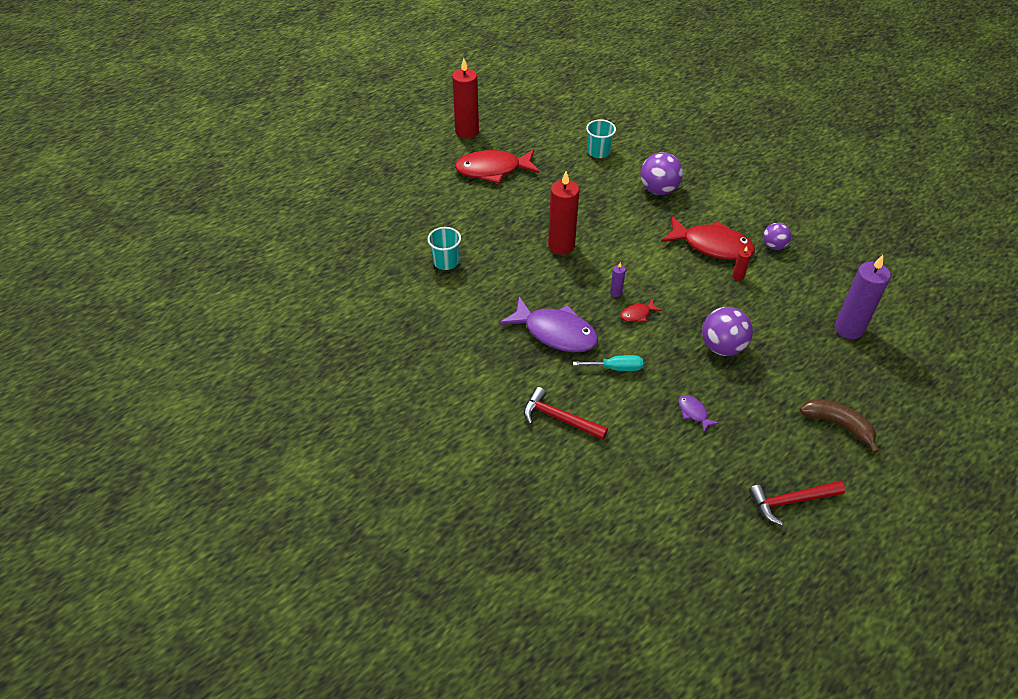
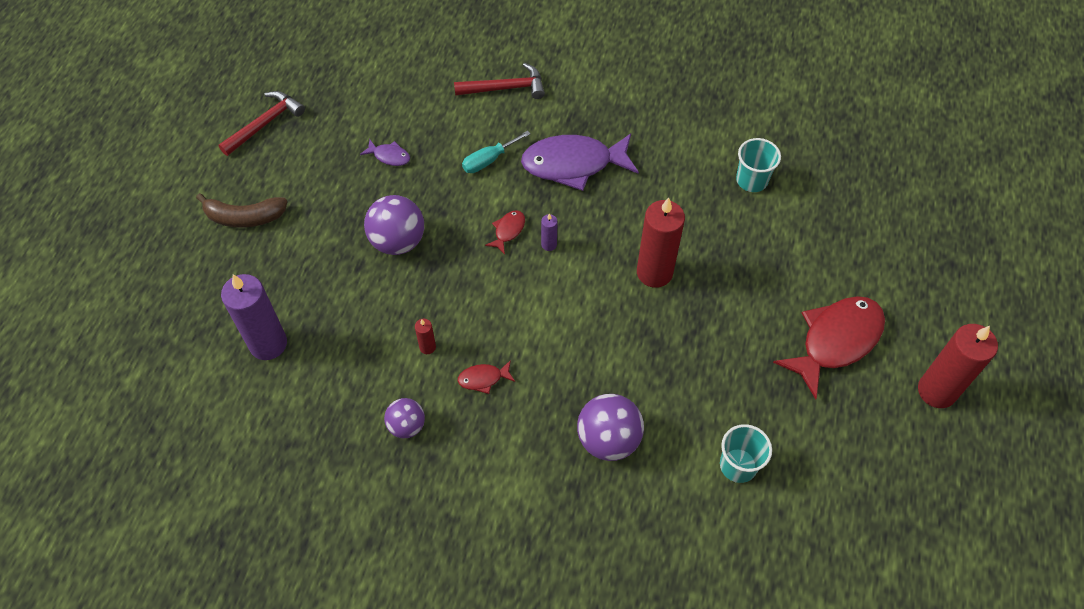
camera: 145 degrees right, 10 degrees up
(712, 245) = (483, 379): red fish -> red fish, size x0.44

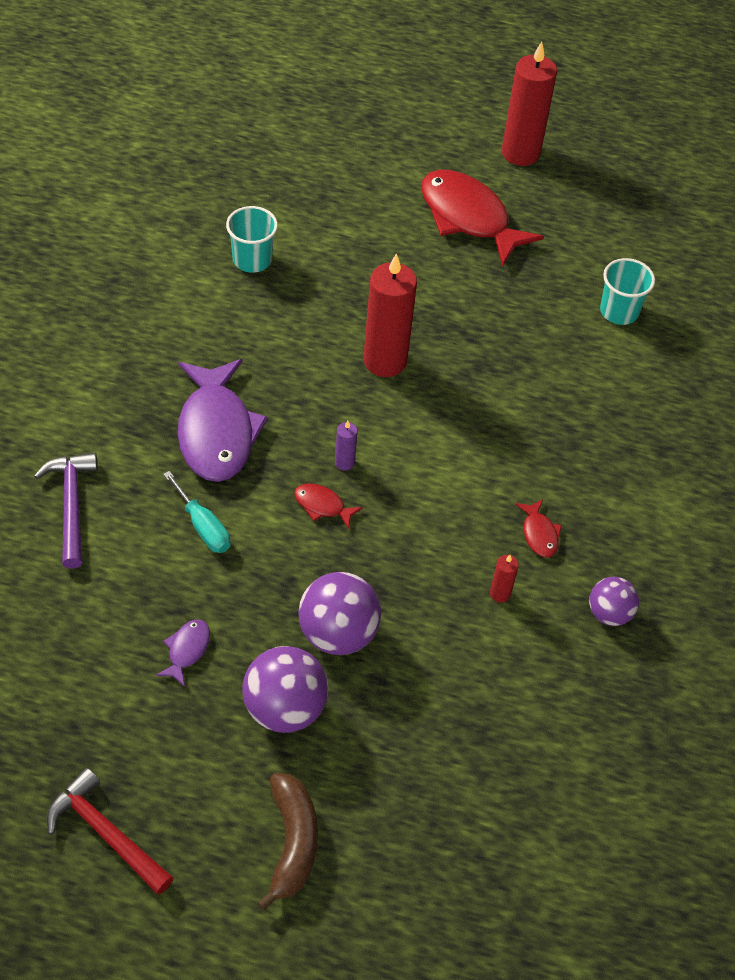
camera: 95 degrees left, 5 degrees down
(268, 344) = (507, 785): purple candle -> none
(505, 88) = (71, 506): red hammer -> purple hammer
(608, 439) = (603, 417): purple ball -> purple ball (284, 708)

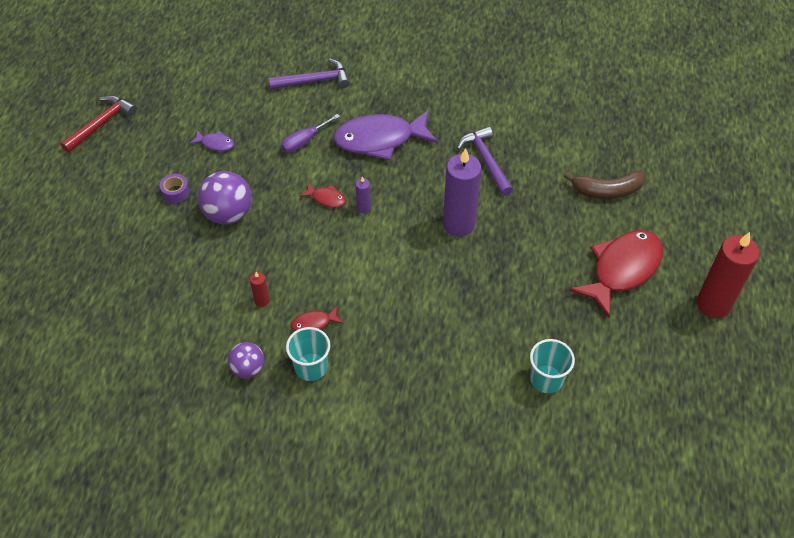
camera: 90 degrees right, 0 degrees up
(203, 526) = (304, 141): turquoise screwdriver -> purple screwdriver
(252, 259) = (537, 142): turquoise cup -> turquoise cup (311, 367)
(277, 317) = (486, 161): none -> purple hammer
(284, 708) = (175, 192): purple ball -> purple tape
(292, 842) = (88, 203): brown banana -> brown banana (607, 190)
(322, 506) = (326, 198): red fish -> red fish turned 90 degrees clockwise
(385, 361) = (459, 224): red candle -> purple candle

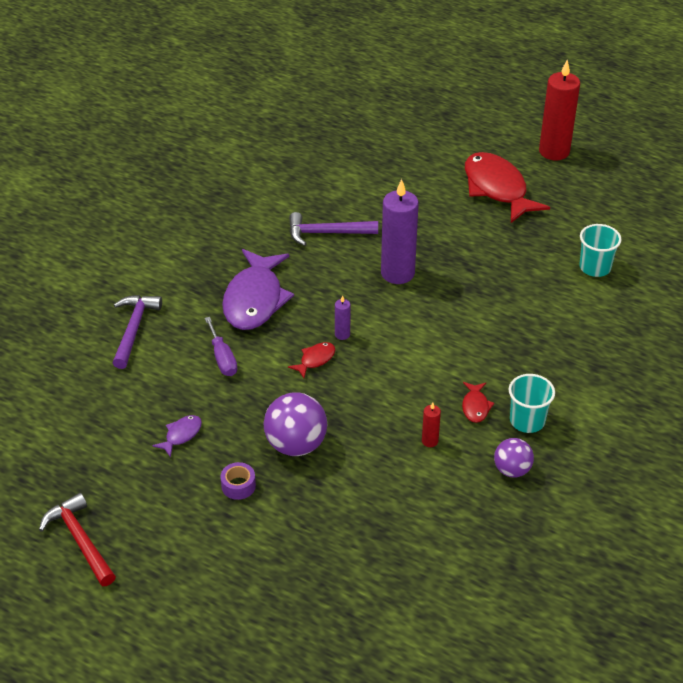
camera: 70 degrees left, 10 degrees down
(607, 190) = (404, 169): brown banana -> none

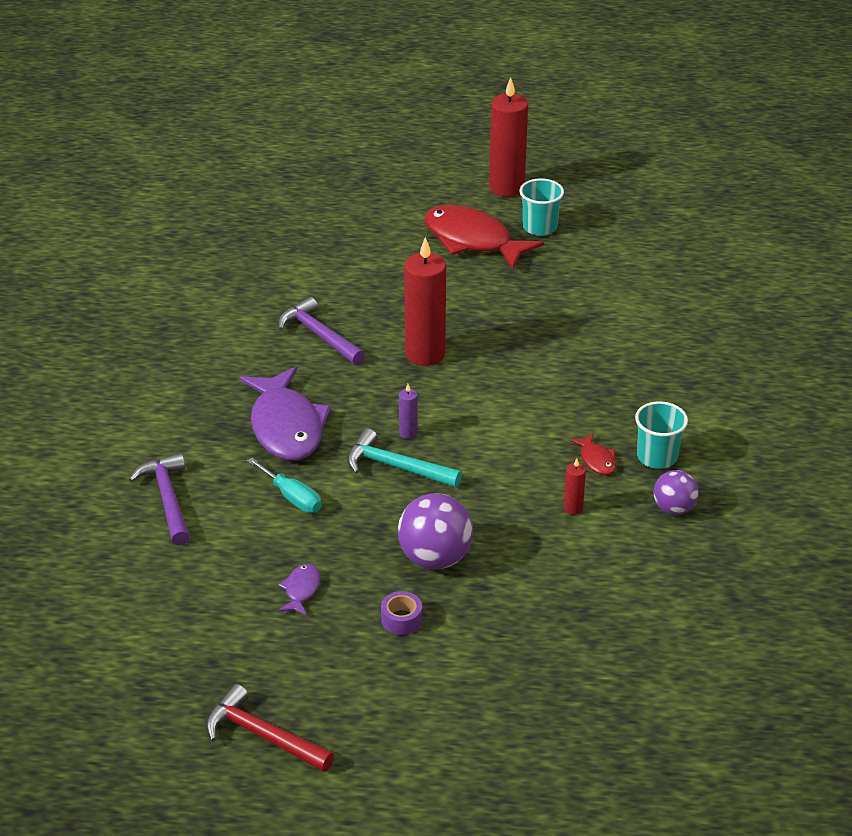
camera: 25 degrees left, 5 degrees down
(222, 358) = (292, 497): purple screwdriver -> turquoise screwdriver
(315, 360) = (396, 467): red fish -> turquoise hammer
(327, 233) = (319, 335): purple hammer -> purple hammer turned 75 degrees clockwise
(397, 273) = (425, 354): purple candle -> red candle
(595, 267) = (624, 290): turquoise cup -> turquoise cup (540, 227)

